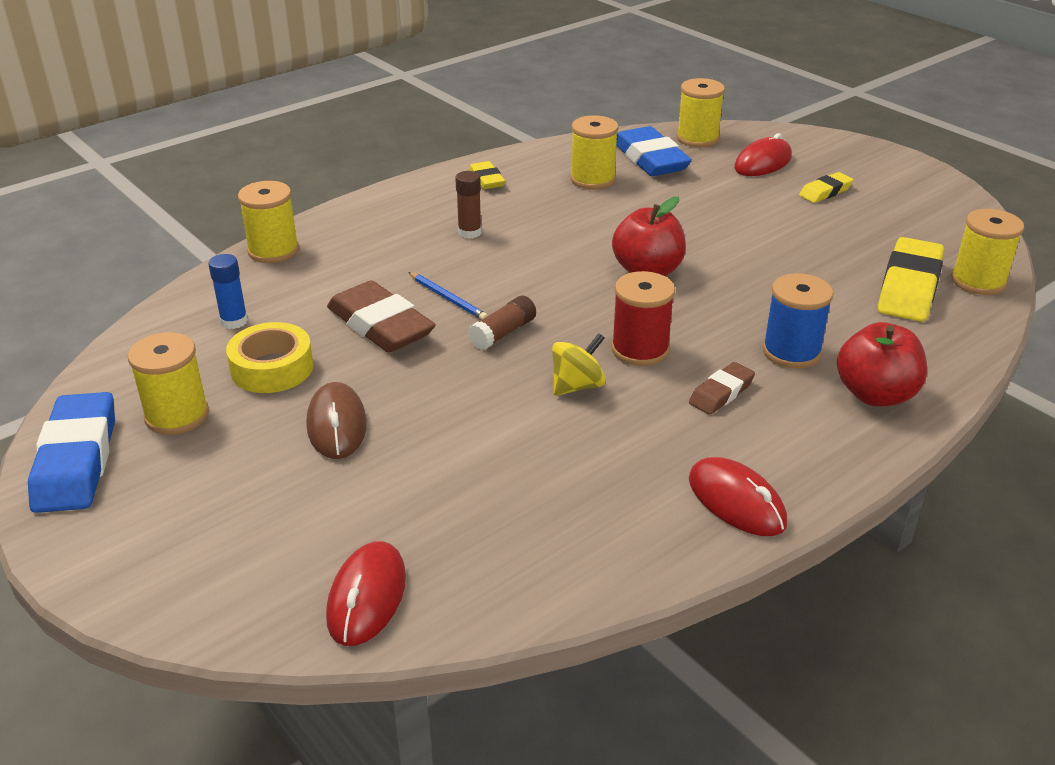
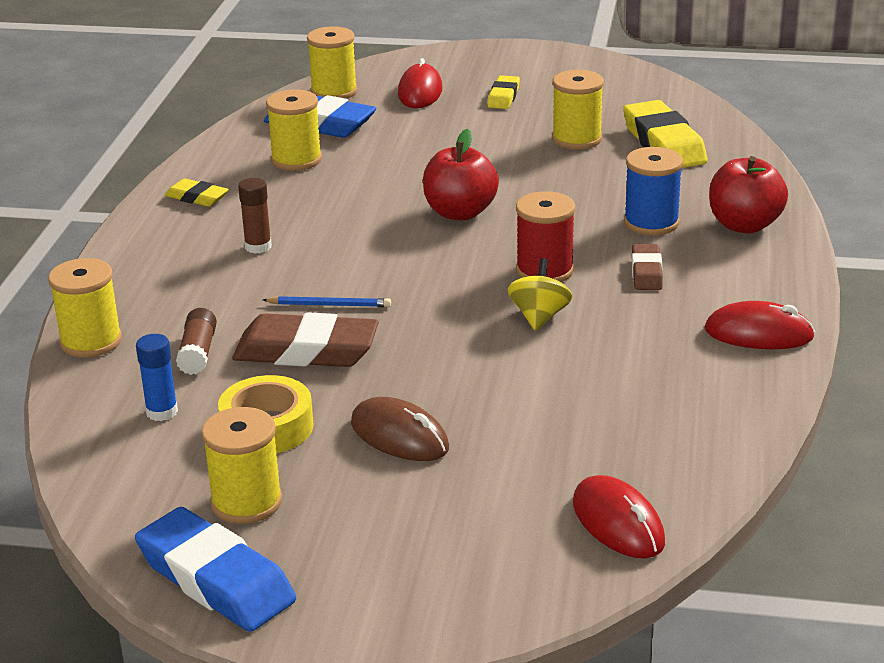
camera: 40 degrees left, 5 degrees down
(503, 333) = (420, 308): brown glue stick -> brown glue stick (198, 353)
(978, 281) = (701, 120): yellow spool -> yellow spool (576, 139)

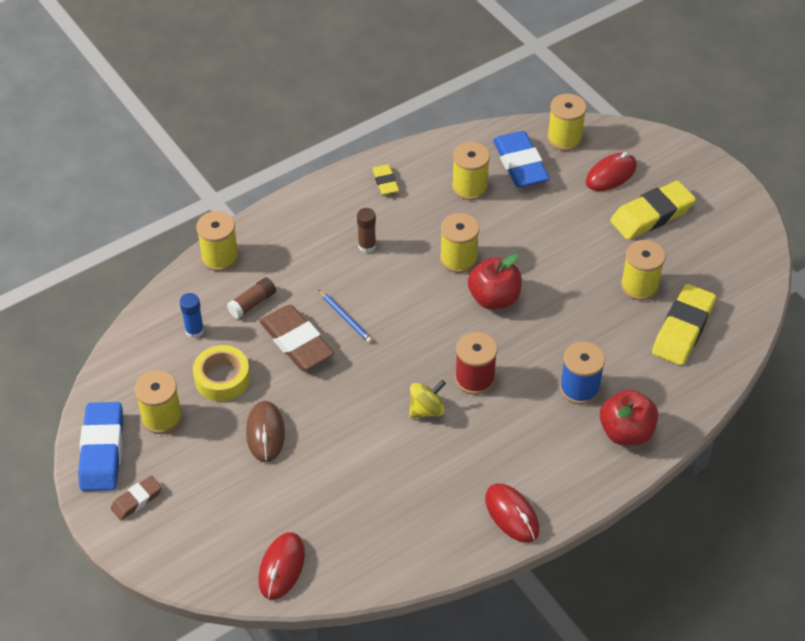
camera: 45 degrees right, 20 degrees up
(374, 207) = (458, 259): none -> yellow spool
(503, 97) = (651, 215): yellow eraser -> yellow eraser, size x1.87
(646, 272) = (522, 423): brown eraser -> brown eraser (137, 500)

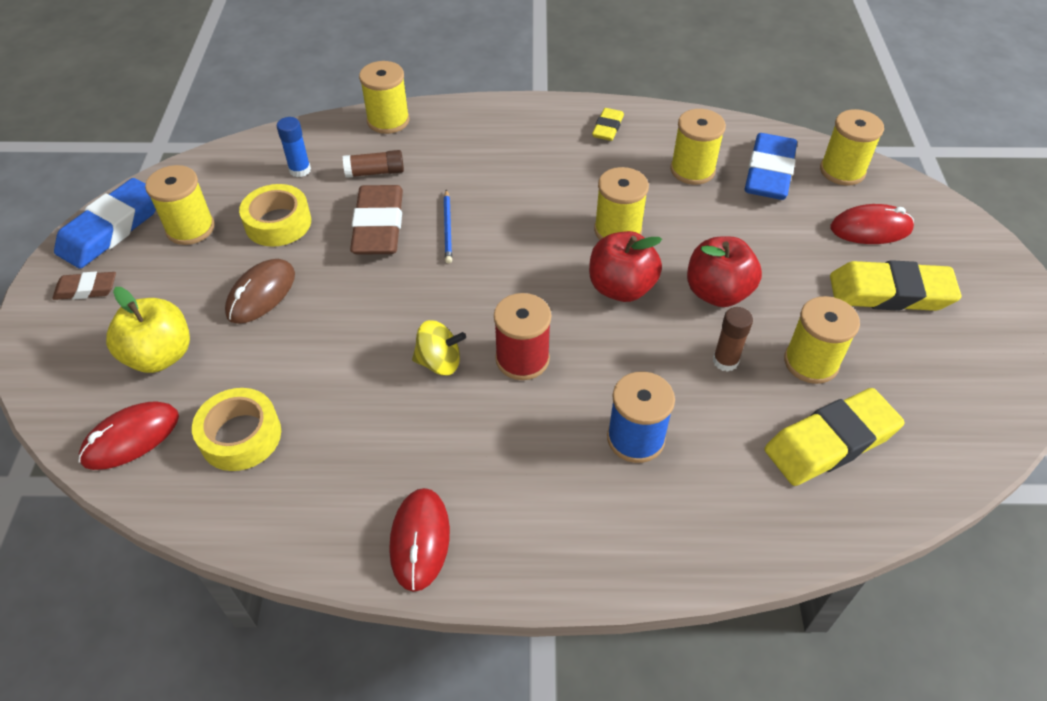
camera: 35 degrees right, 0 degrees up
(242, 510) = (160, 355): none -> yellow apple
(349, 524) = (240, 436): none -> yellow tape
(367, 246) = (534, 174): brown glue stick -> brown glue stick (725, 361)
(626, 432) = (650, 526): red apple -> red apple (717, 293)

